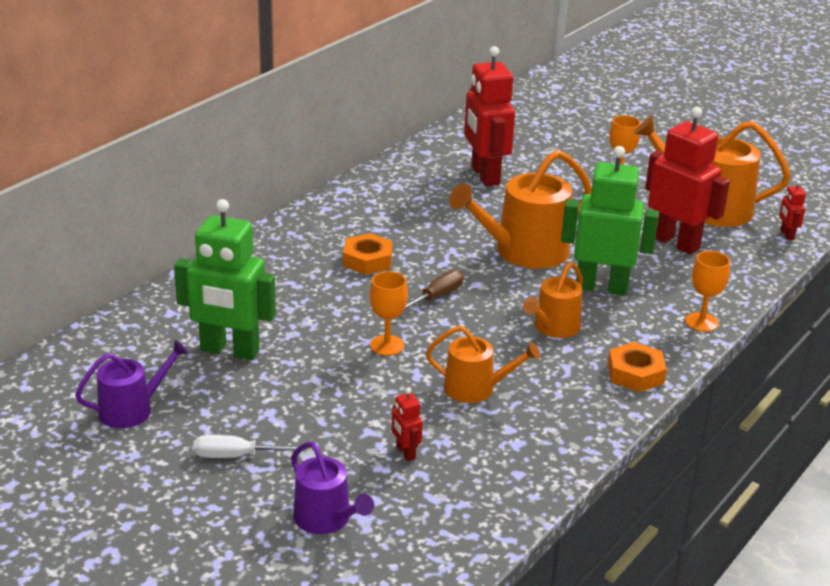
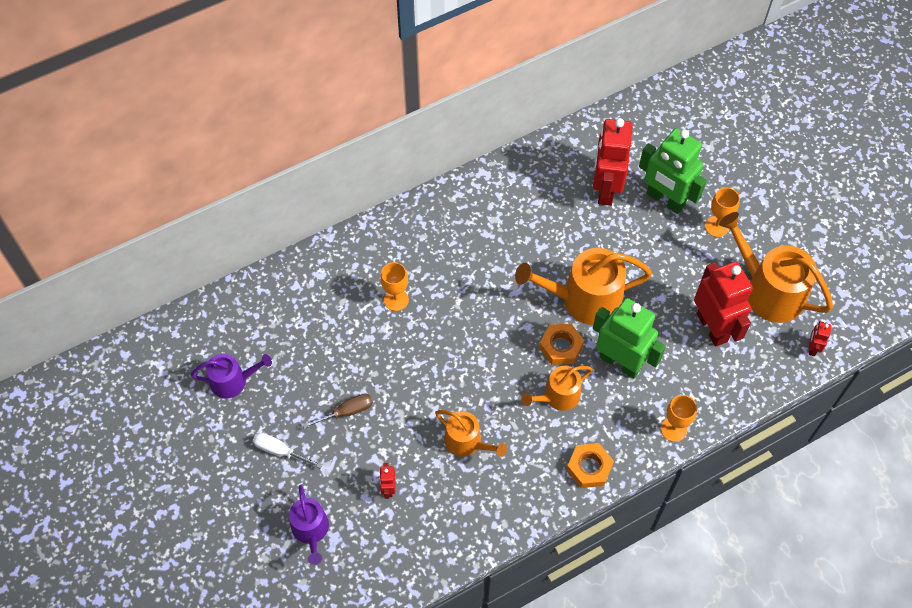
camera: 25 degrees right, 30 degrees up
(229, 351) = (318, 342): green robot -> green robot (665, 200)
(367, 260) = (460, 270): orange nut -> orange nut (561, 347)
(387, 345) = (428, 374): orange goblet -> orange goblet (396, 300)
(437, 296) = (490, 331): brown screwdriver -> brown screwdriver (347, 412)

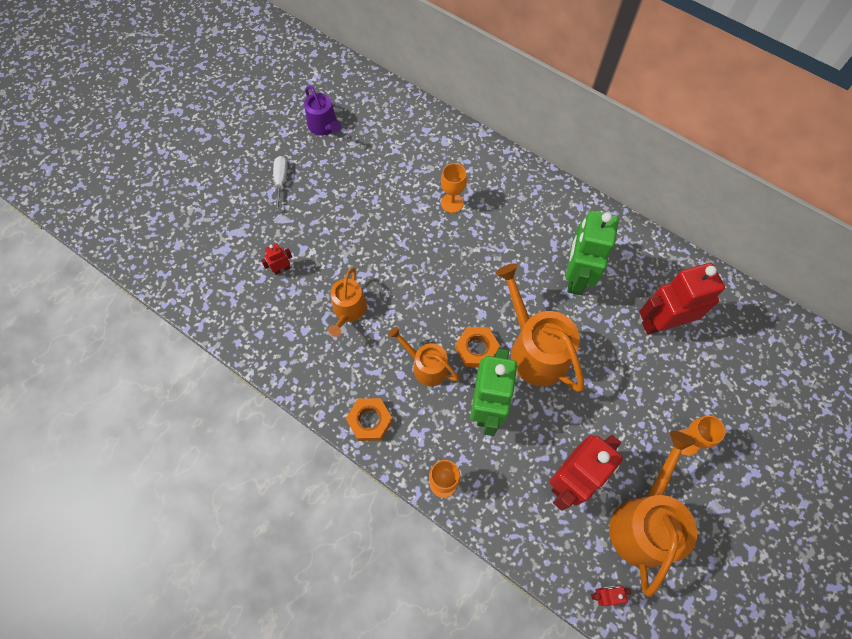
camera: 65 degrees right, 5 degrees up
(311, 530) = (224, 230): purple watering can -> none
(347, 412) = (334, 211): brown screwdriver -> none
(665, 200) = (684, 381): green robot -> green robot (576, 277)

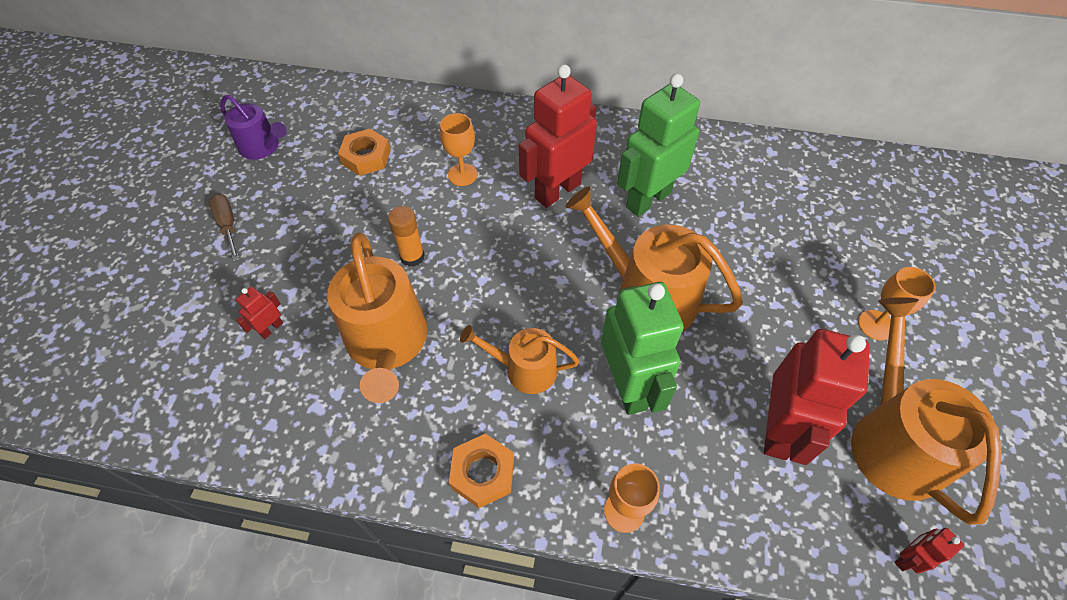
camera: 25 degrees left, 10 degrees down
(281, 181) = (228, 225): white screwdriver -> brown screwdriver
(348, 310) = (387, 343): orange watering can -> orange watering can, size x1.72
(390, 254) = (412, 257): none -> orange glue stick
(476, 349) = (577, 323): orange nut -> orange nut (366, 157)
(576, 277) = (648, 199): green robot -> green robot turned 60 degrees clockwise
(662, 322) = (768, 210): red robot -> red robot (557, 191)

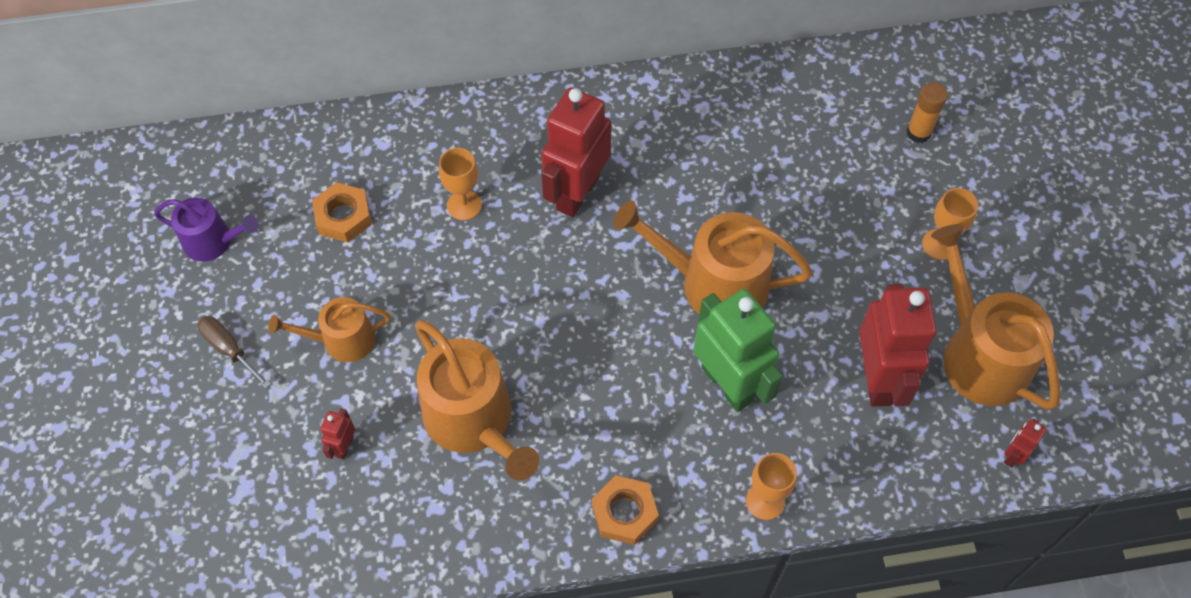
camera: 20 degrees left, 5 degrees up
(412, 257) = (454, 320): orange glue stick -> orange glue stick (918, 132)
(524, 369) = (622, 401): orange watering can -> orange watering can (342, 340)
(648, 199) = (677, 173): green robot -> none

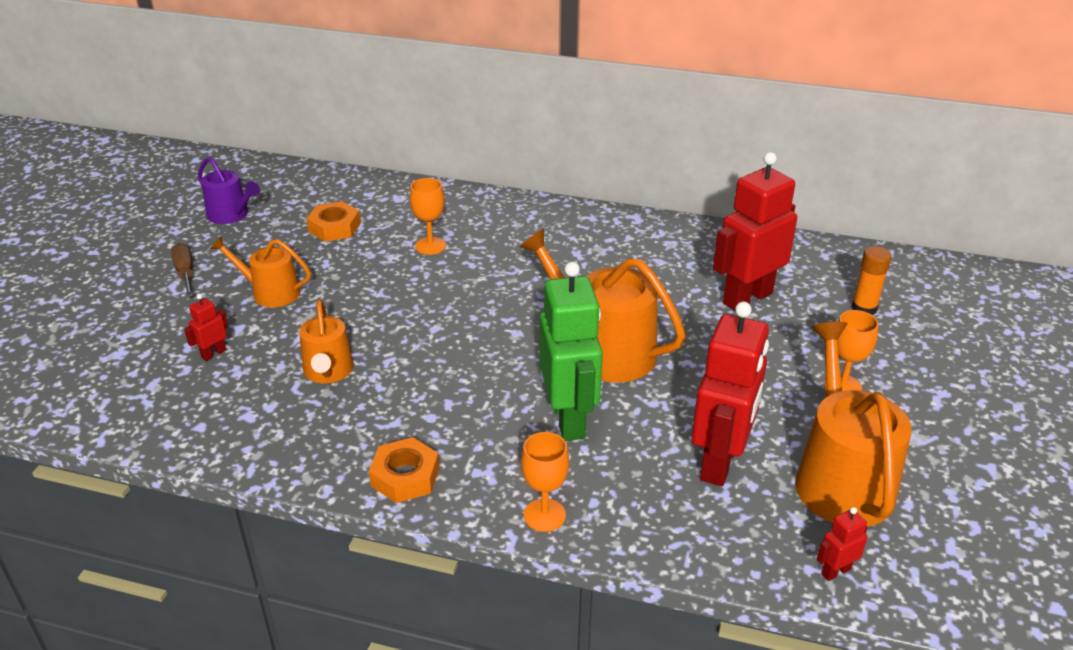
camera: 25 degrees right, 25 degrees down
(474, 421) = (328, 372): orange watering can -> orange watering can, size x0.58
(577, 193) = (526, 263): red robot -> red robot (747, 298)

